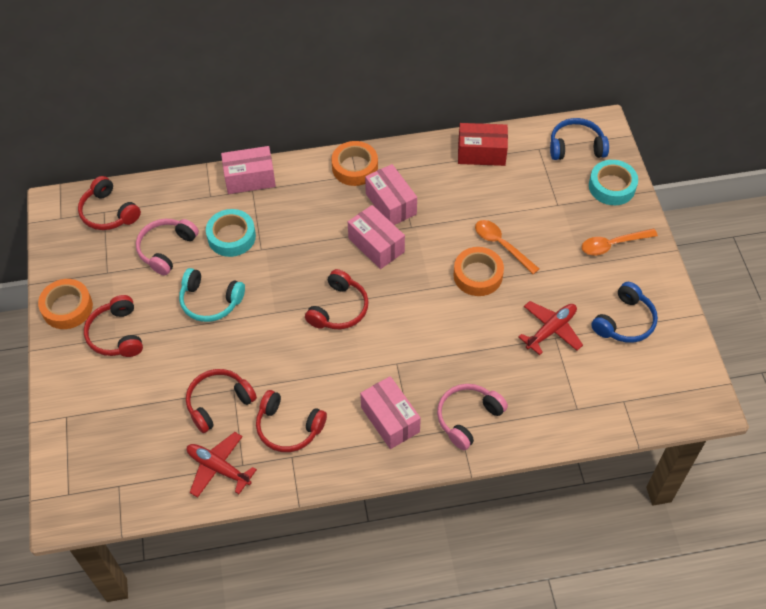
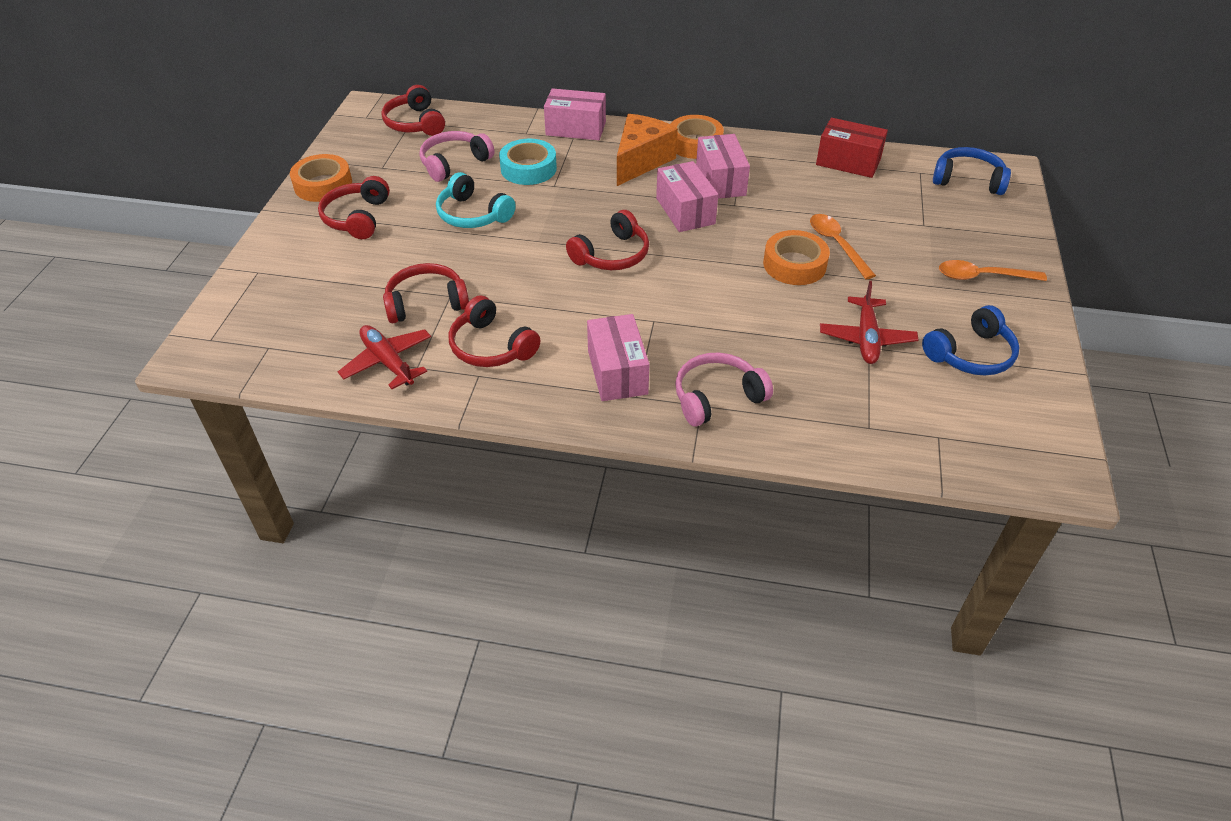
camera: 20 degrees right, 10 degrees down
(319, 200) = (641, 161): none -> orange cheese
(551, 330) = (866, 338): red plane -> red plane turned 120 degrees clockwise
(612, 186) = (1001, 224): turquoise tape -> none

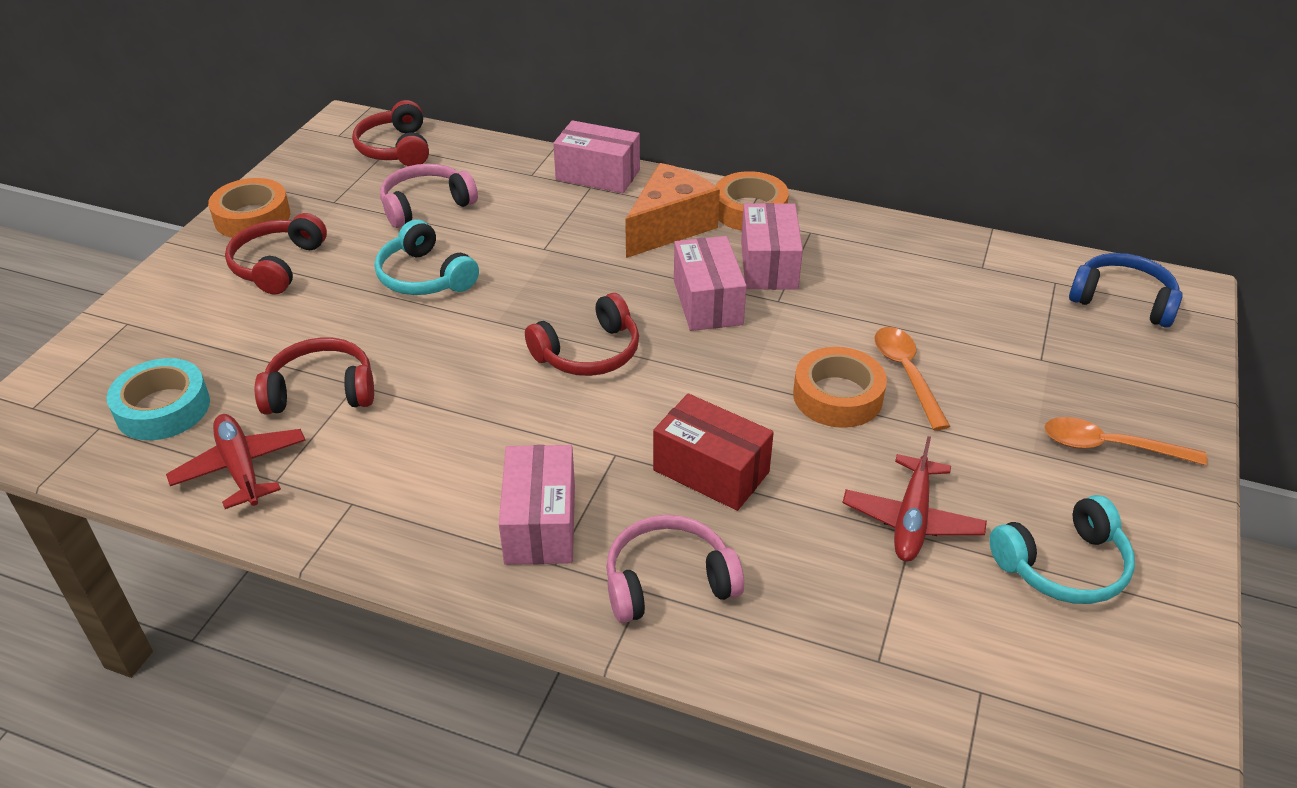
camera: 10 degrees right, 5 degrees down
(491, 346) = (383, 463): red headphones -> none
(528, 168) = (518, 222): turquoise tape -> turquoise tape (163, 408)
(848, 162) = (955, 257): red box -> red box (711, 471)
(970, 354) = (1063, 565): blue headphones -> turquoise headphones

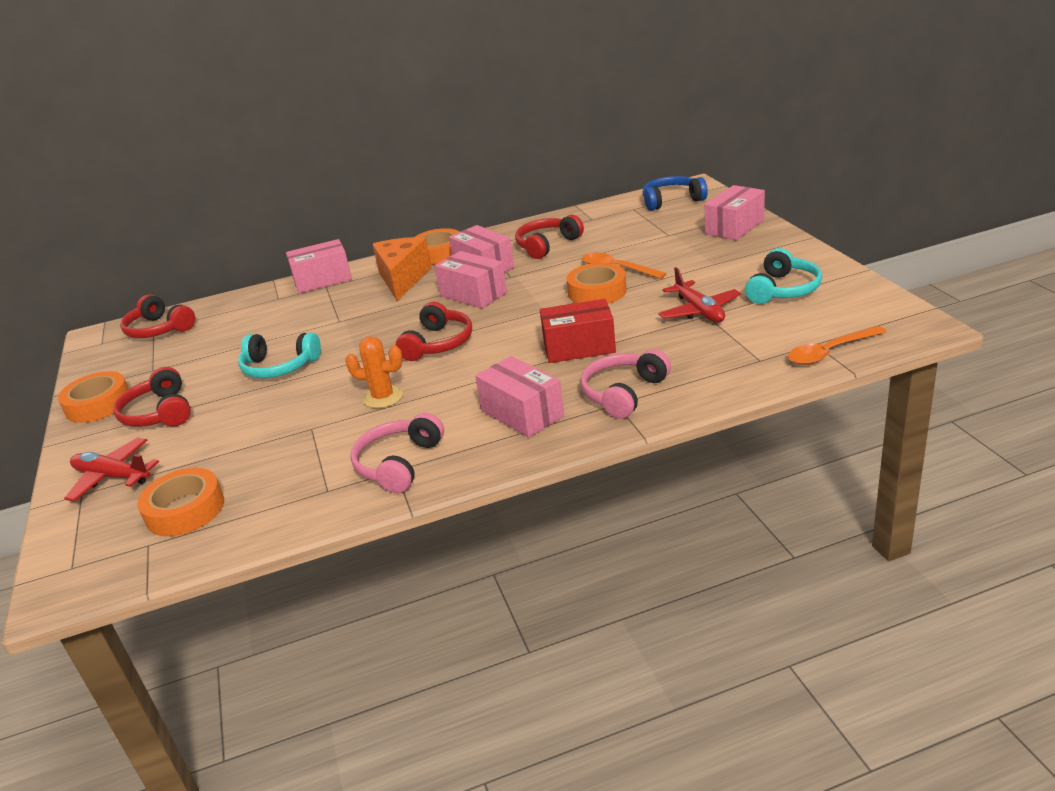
camera: 35 degrees left, 10 degrees down
(163, 408) = (185, 510): turquoise tape -> orange tape
(241, 468) = (293, 500): red plane -> red plane (112, 477)
(321, 391) = (292, 442): red headphones -> red headphones (547, 245)
(426, 205) = (226, 341): pink headphones -> pink headphones (399, 464)
(455, 392) = (383, 397): none -> orange cactus
(1109, 446) = (741, 246): orange spoon -> orange spoon (829, 352)
(1145, 405) = (734, 227): none -> pink box

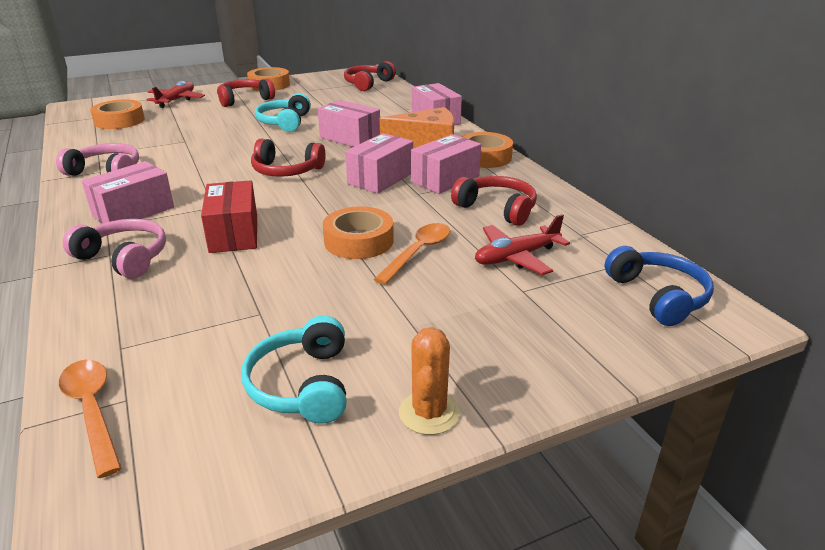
camera: 80 degrees right, 0 degrees up
(383, 397) = (209, 158): orange cactus -> orange cactus (429, 413)
(699, 311) = (274, 308): red plane -> red plane (516, 257)
(734, 227) = (549, 352): pink box -> pink box (350, 138)
(783, 290) = (302, 384): turquoise headphones -> turquoise headphones turned 60 degrees clockwise

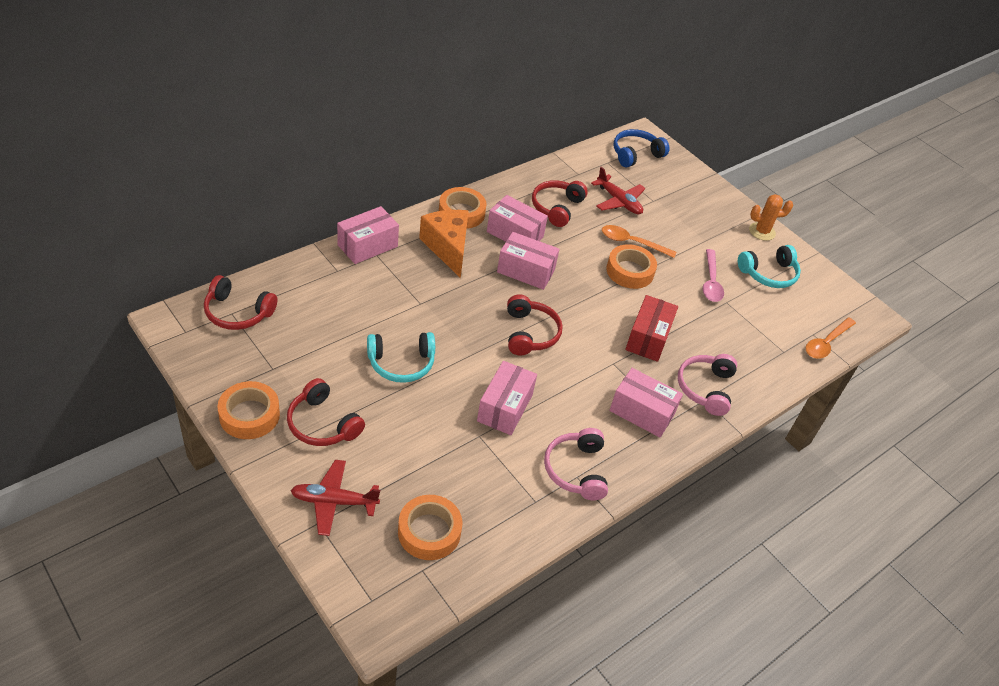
camera: 110 degrees left, 15 degrees up
(234, 233) = (648, 338): red box -> red box turned 45 degrees counterclockwise
(309, 307) = (711, 282): none -> pink spoon
(350, 138) = (437, 302): pink box -> pink box (505, 408)

